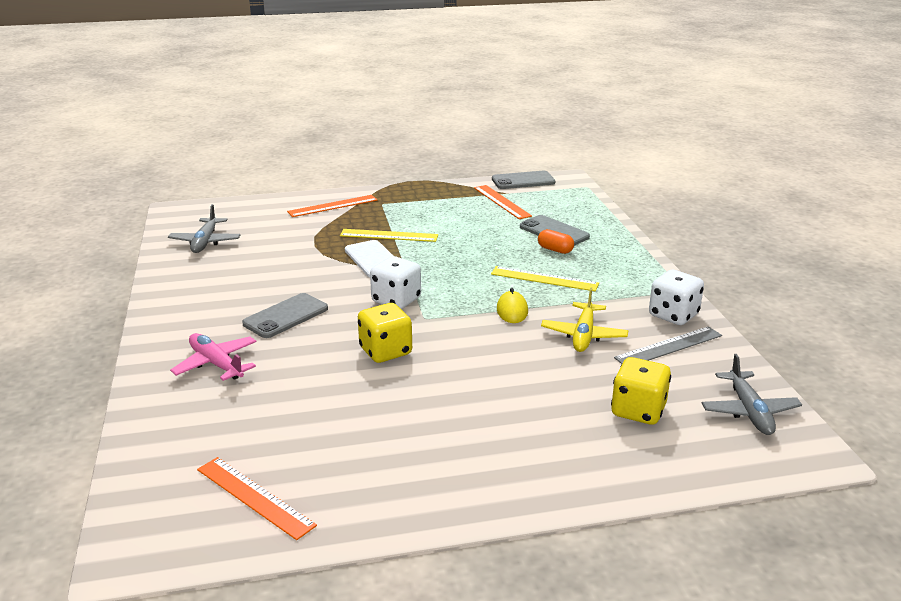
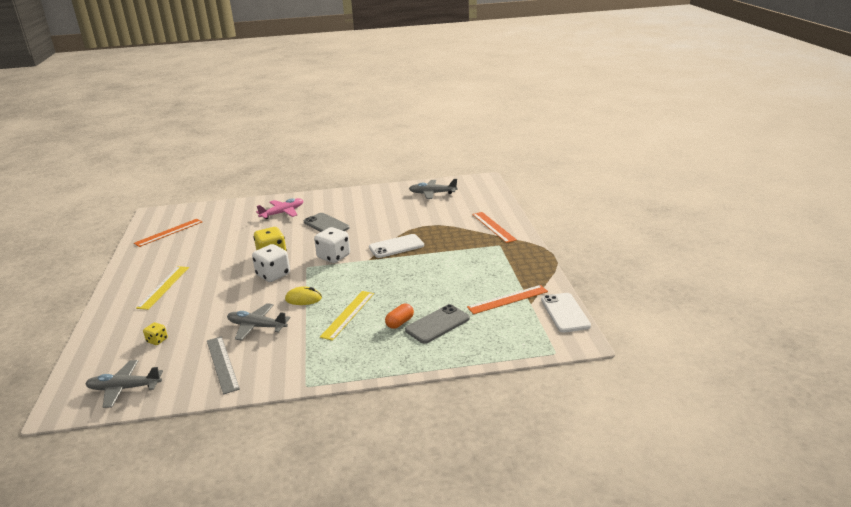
camera: 95 degrees right, 0 degrees up
(389, 235) = (437, 250): yellow ruler -> yellow ruler (163, 287)
(523, 181) = (565, 313): grey phone -> white phone
(583, 335) = (257, 326): yellow plane -> grey plane
(638, 411) = (157, 340): yellow dice -> yellow dice, size x0.52
(673, 315) = (266, 373): white dice -> white dice (273, 275)

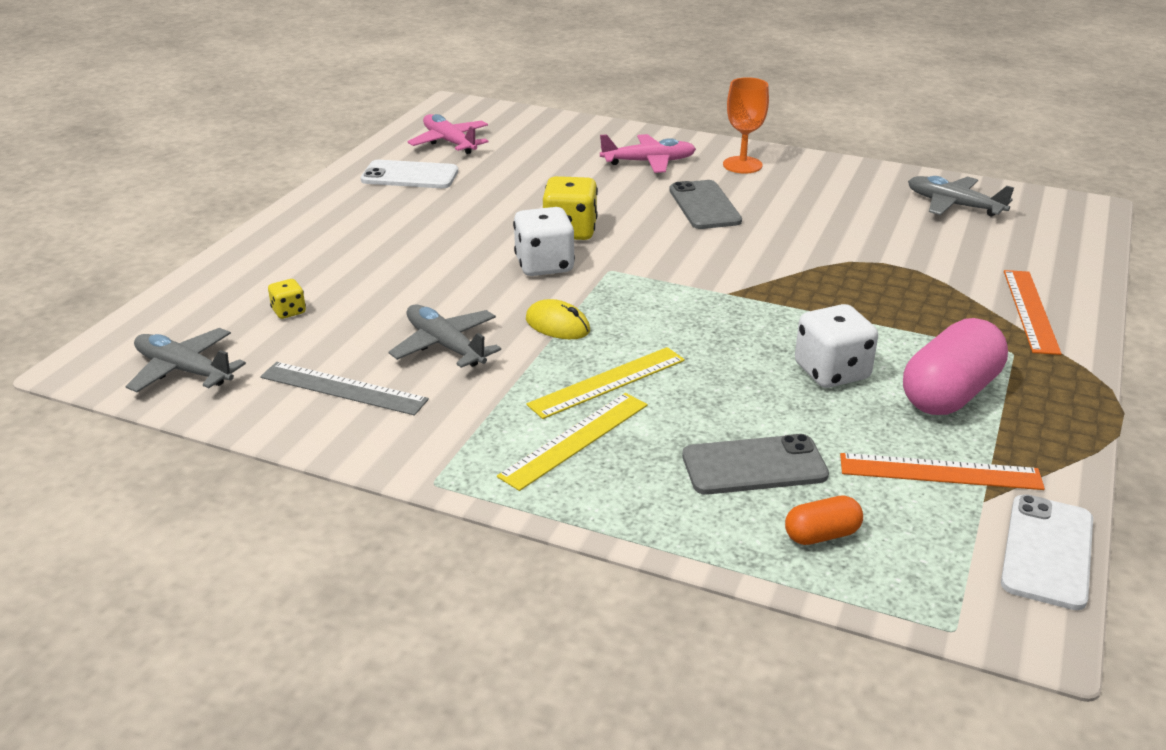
camera: 30 degrees right, 5 degrees up
(163, 287) = (369, 228): yellow ruler -> yellow ruler (575, 440)
(169, 232) = (449, 142): orange ruler -> pink plane
(222, 364) = (343, 388): grey ruler -> grey ruler turned 75 degrees counterclockwise
(328, 202) = (742, 165): none -> orange goblet
(334, 257) = (670, 267): white dice -> white dice (831, 372)
(396, 246) = (799, 286): white phone -> white phone (410, 176)
(400, 323) = (686, 434): orange capsule -> orange capsule (821, 535)
(488, 269) = (949, 394): none -> pink capsule

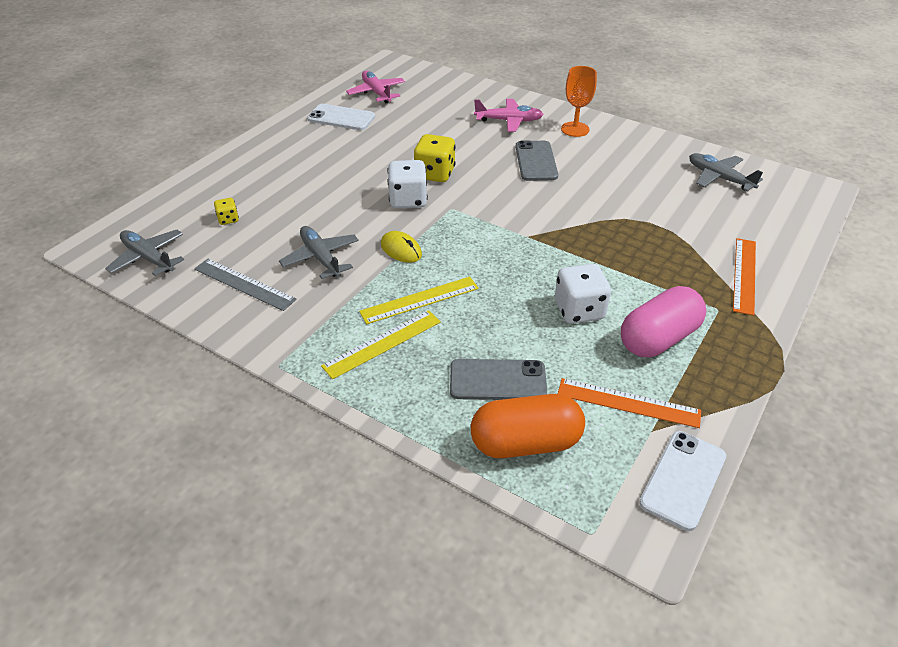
camera: 10 degrees right, 10 degrees up
(821, 535) = (525, 443): orange capsule -> orange capsule, size x1.98

